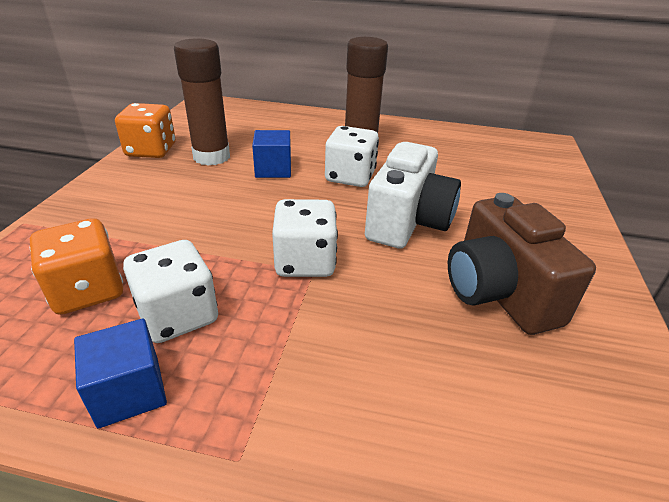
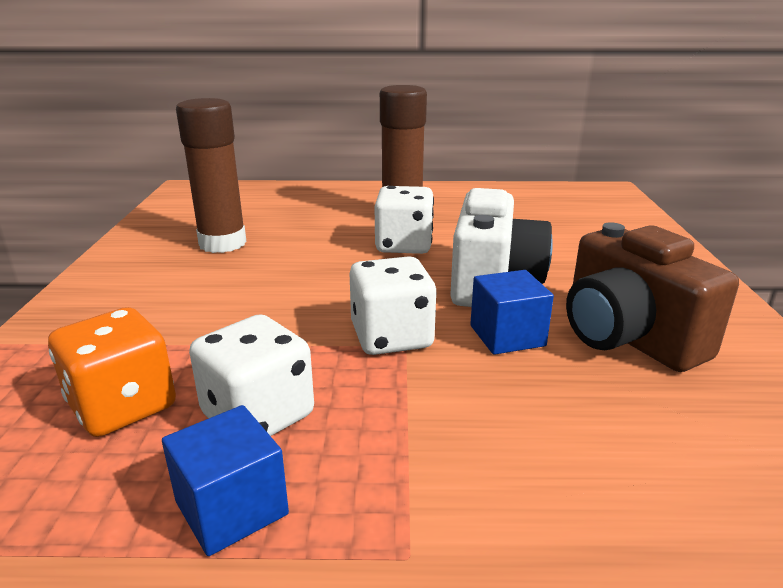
camera: 10 degrees left, 10 degrees down
(151, 150) = (139, 245): orange dice -> none
(273, 169) = (307, 248): blue cube -> blue cube (507, 336)

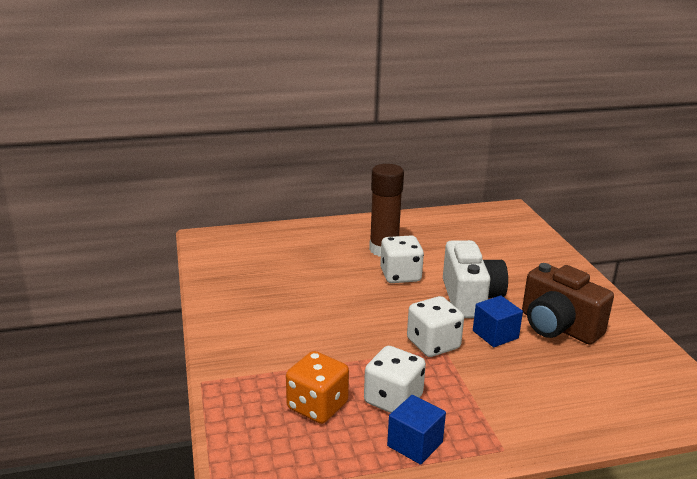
camera: 15 degrees left, 0 degrees up
(222, 243) = (278, 288): brown glue stick -> none

